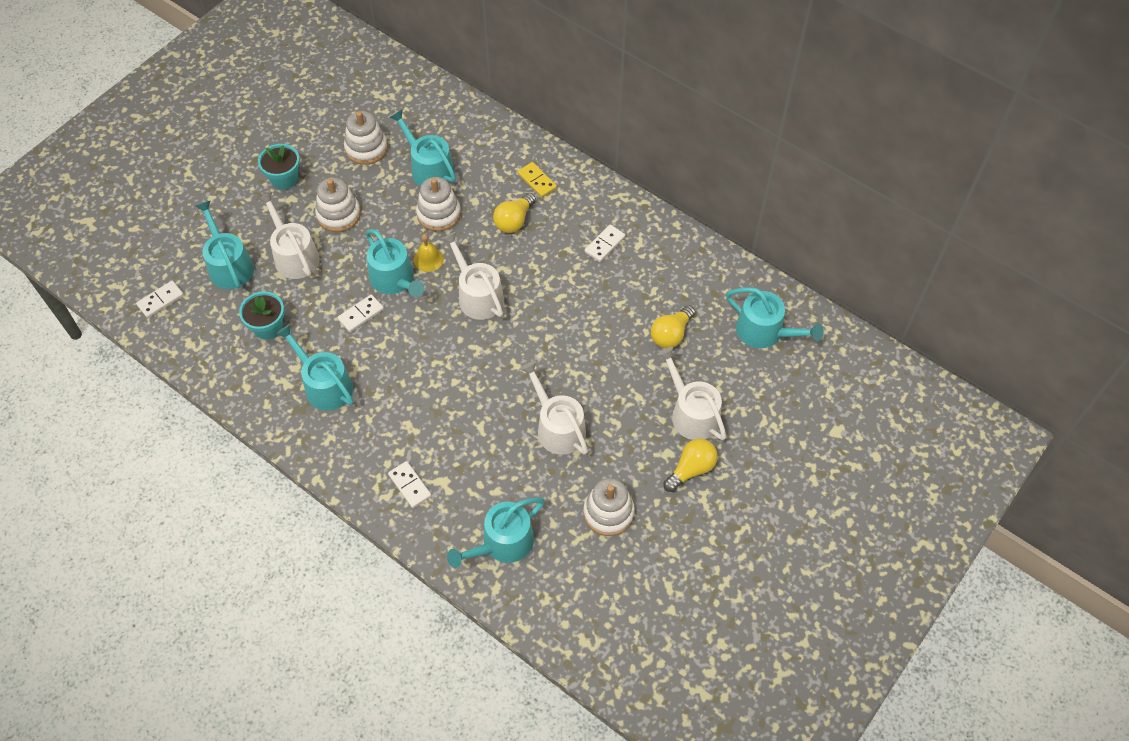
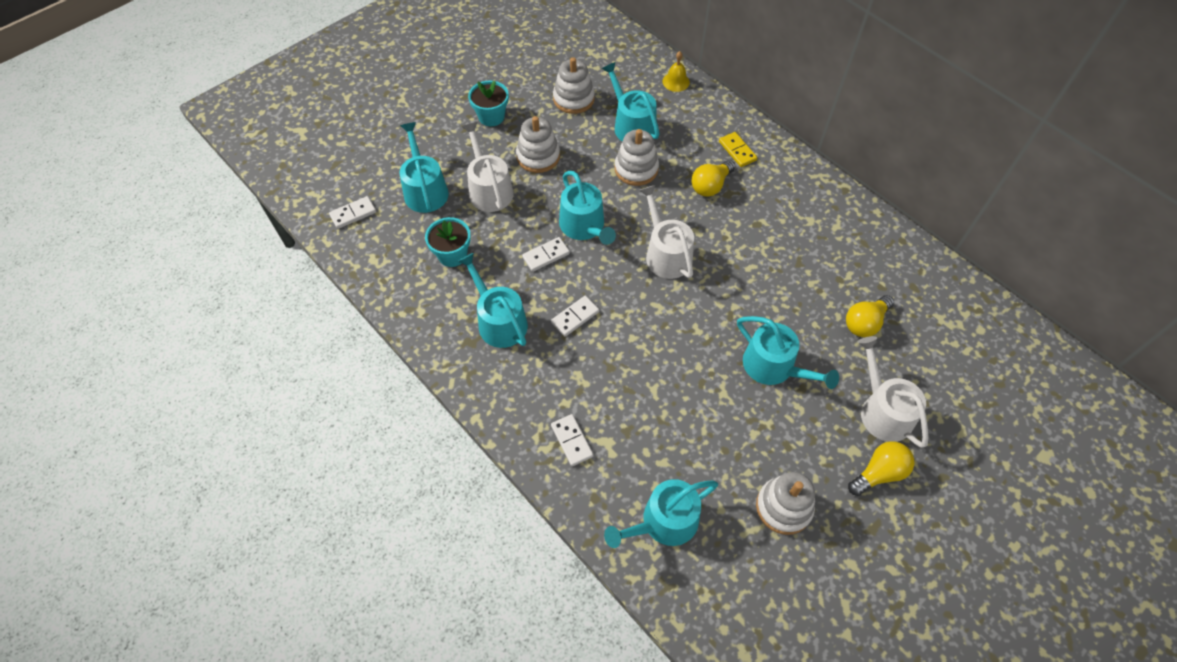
camera: 10 degrees right, 0 degrees up
(428, 259) = (620, 211): yellow bell -> yellow bell (676, 81)
(557, 427) = (736, 403): white watering can -> none
(605, 244) = (801, 221): white domino -> white domino (575, 317)
(765, 332) = (967, 335): turquoise watering can -> turquoise watering can (773, 367)

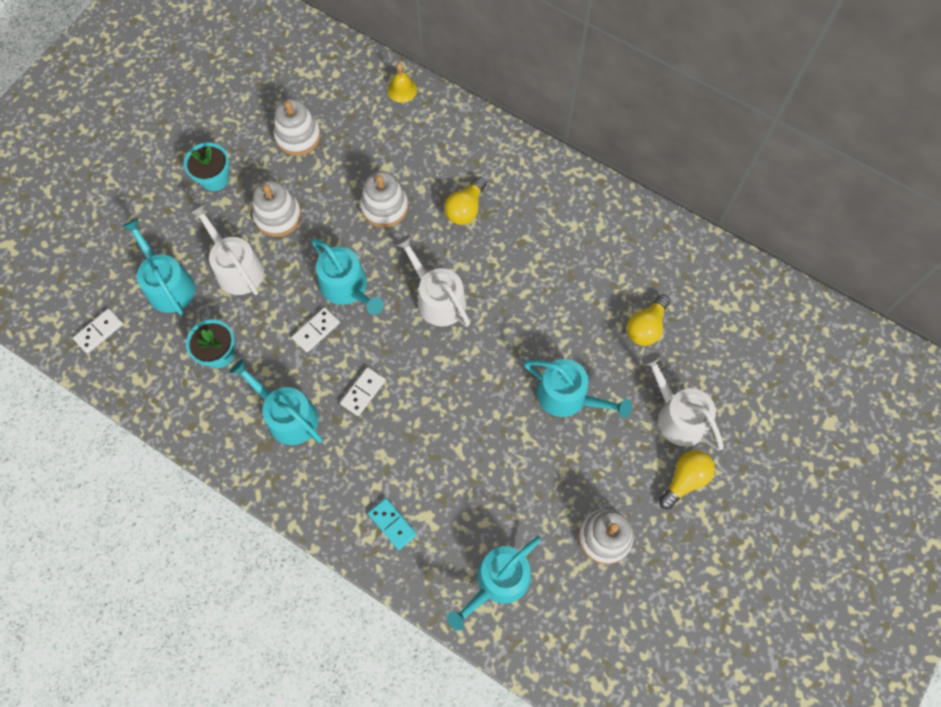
camera: 15 degrees left, 10 degrees up
(571, 441) = (392, 524): white domino -> turquoise domino
(631, 125) = (367, 155): turquoise watering can -> none
(737, 151) = (484, 161): yellow domino -> none

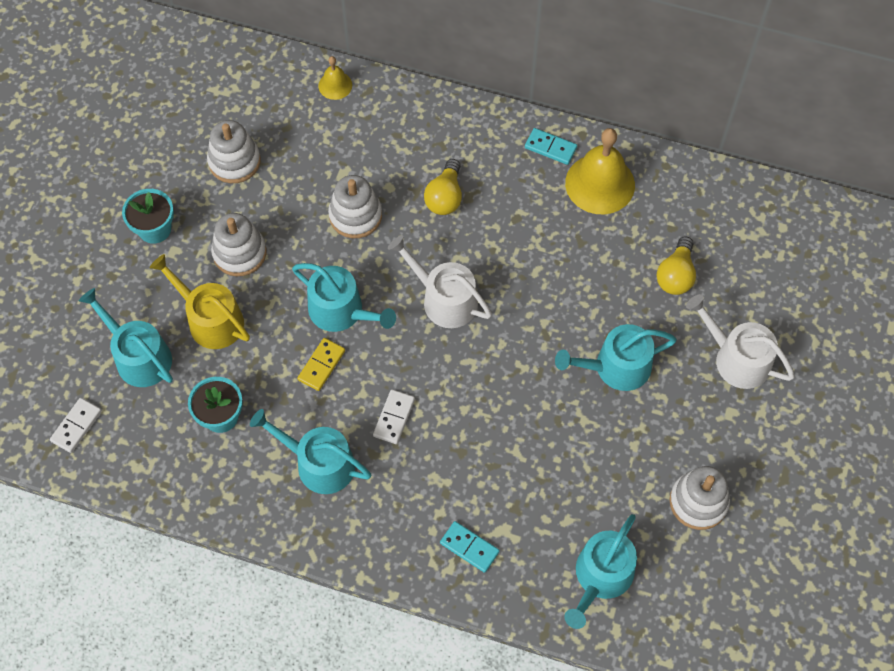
camera: 15 degrees left, 5 degrees down
(236, 267) = (210, 319): white watering can -> yellow watering can
(316, 330) = (321, 365): white domino -> yellow domino
(568, 396) = (616, 367): turquoise watering can -> turquoise watering can turned 150 degrees clockwise
(570, 187) = (550, 148): none -> turquoise domino
(603, 229) = (600, 184): none -> yellow bell
(685, 480) = (763, 422): yellow light bulb -> none

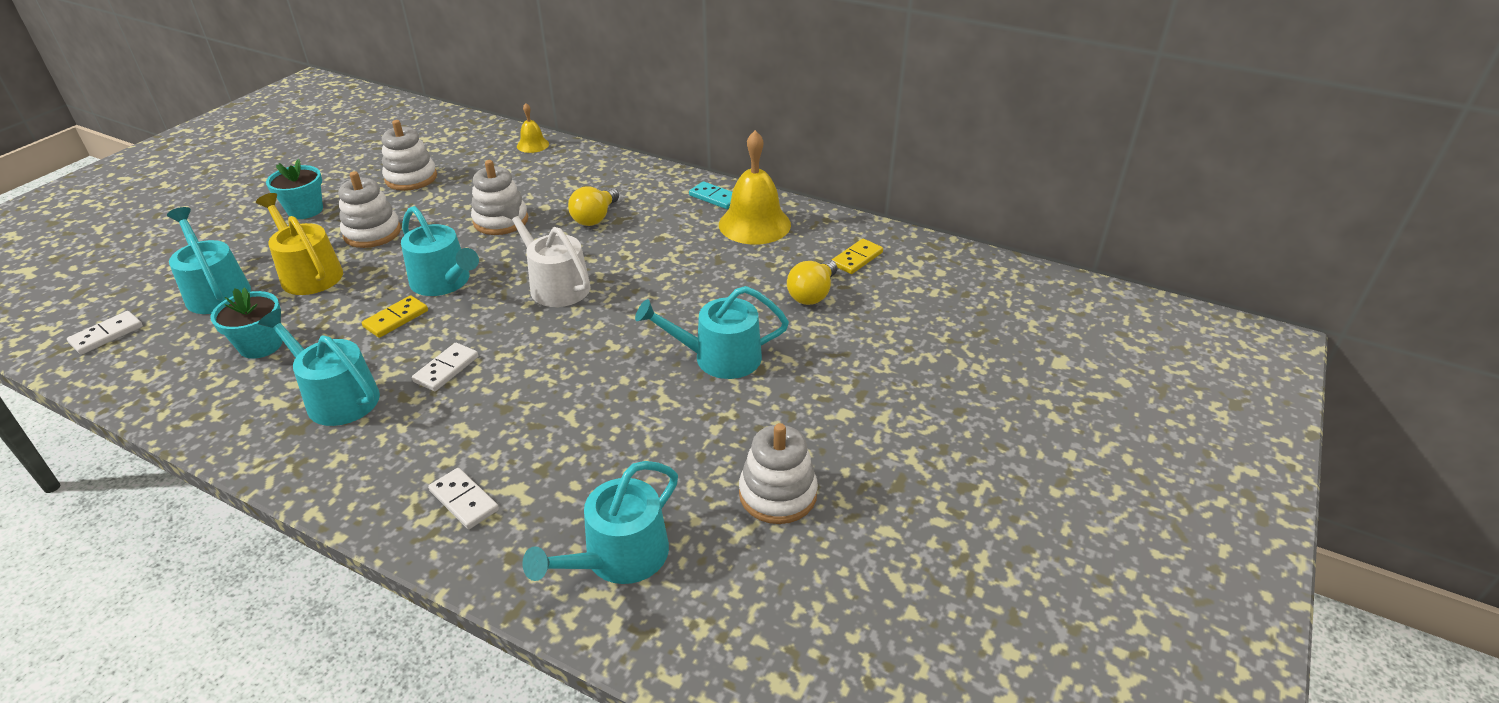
camera: 10 degrees right, 25 degrees down
(469, 547) = (464, 500): turquoise domino -> white domino
(705, 220) = (857, 259): none -> yellow domino
(736, 358) = (863, 366): white watering can -> none

